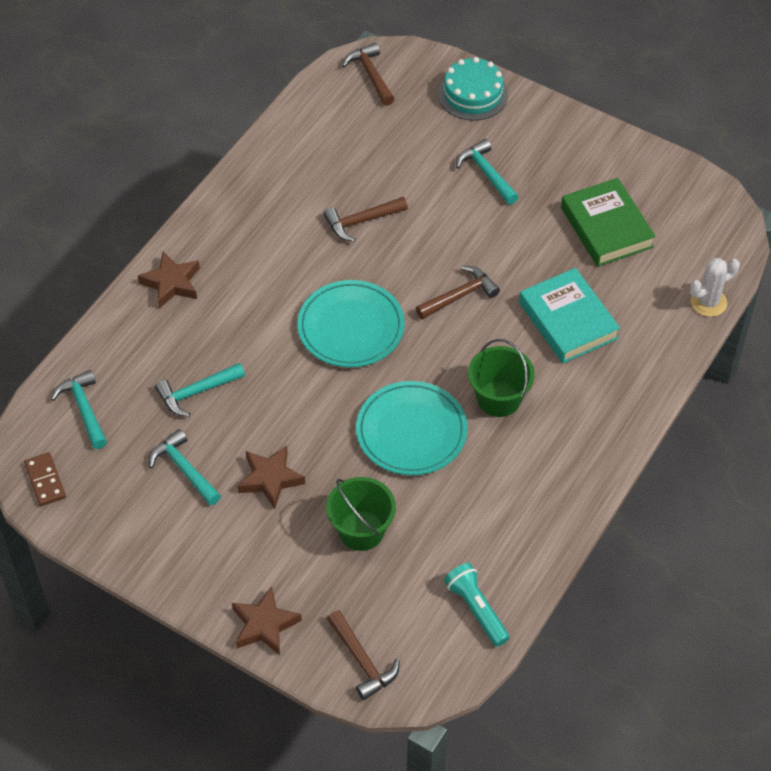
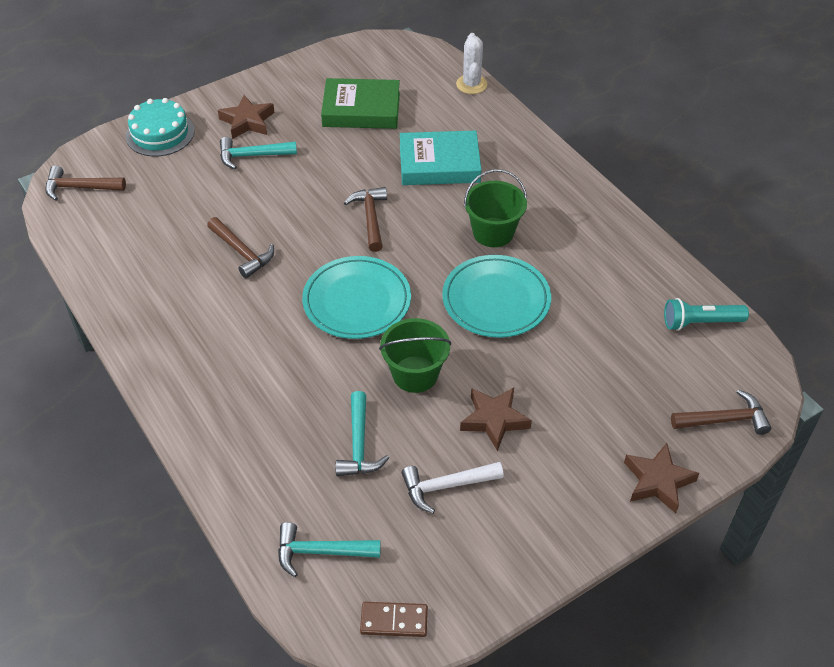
camera: 65 degrees left, 5 degrees down
(171, 283) = (210, 420): brown star -> brown star (247, 121)
(184, 469) = (446, 486): turquoise hammer -> white hammer
(361, 221) = (242, 252): brown hammer -> brown hammer turned 45 degrees counterclockwise
(361, 530) = (584, 372): green bucket -> green bucket (415, 374)

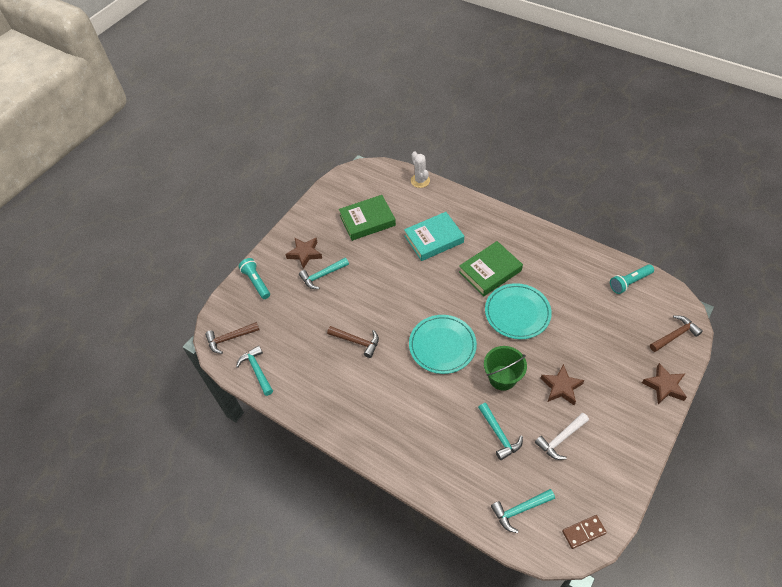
camera: 20 degrees left, 5 degrees up
(87, 237) = (257, 370): none -> turquoise hammer
(160, 133) = (256, 282): turquoise cake -> turquoise flashlight
(370, 218) = (416, 289): brown hammer -> none
(493, 232) = (490, 271): green bucket -> green book

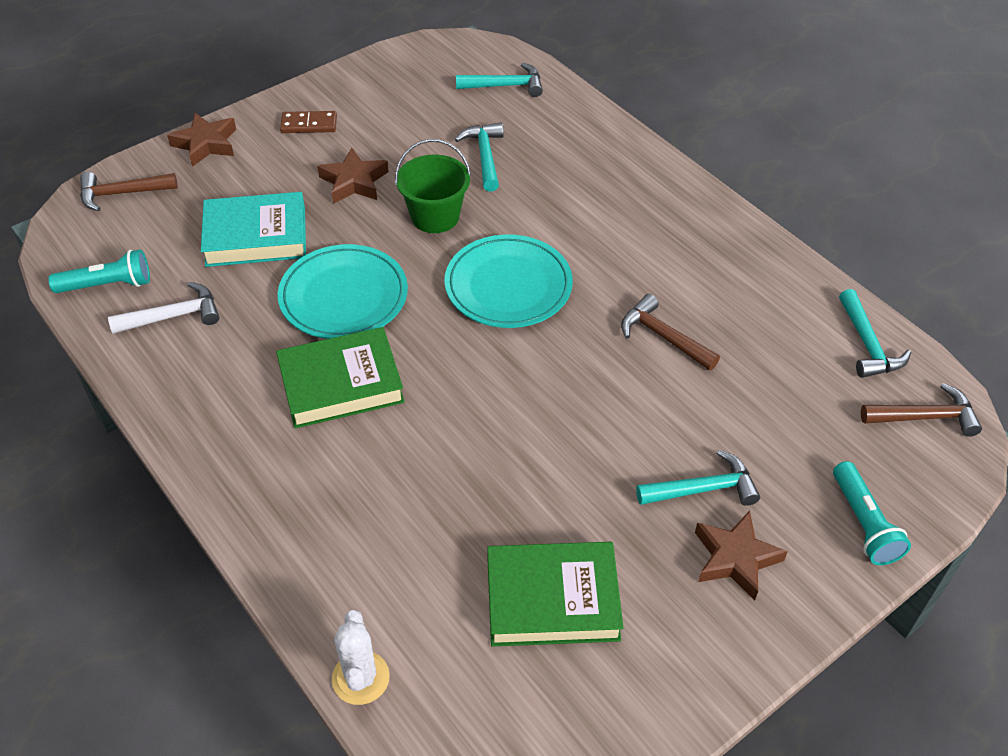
camera: 165 degrees left, 5 degrees down
(433, 239) = (416, 493): turquoise book -> turquoise book (256, 236)
(560, 439) = (401, 131): white hammer -> white hammer (174, 316)
(583, 532) = (441, 53): brown domino -> brown domino (309, 125)

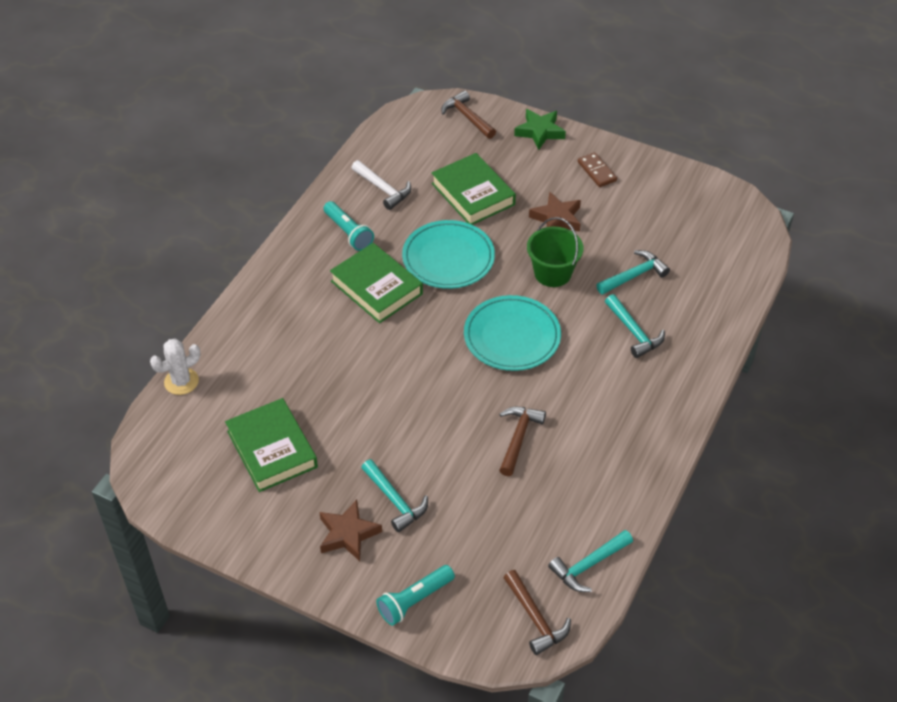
camera: 65 degrees right, 0 degrees up
(107, 285) = (389, 149): turquoise flashlight -> turquoise flashlight (348, 233)
(206, 144) = (540, 132): brown star -> green star
(256, 236) = (473, 194): turquoise book -> green book
(505, 86) = (723, 257): turquoise hammer -> turquoise hammer (634, 332)

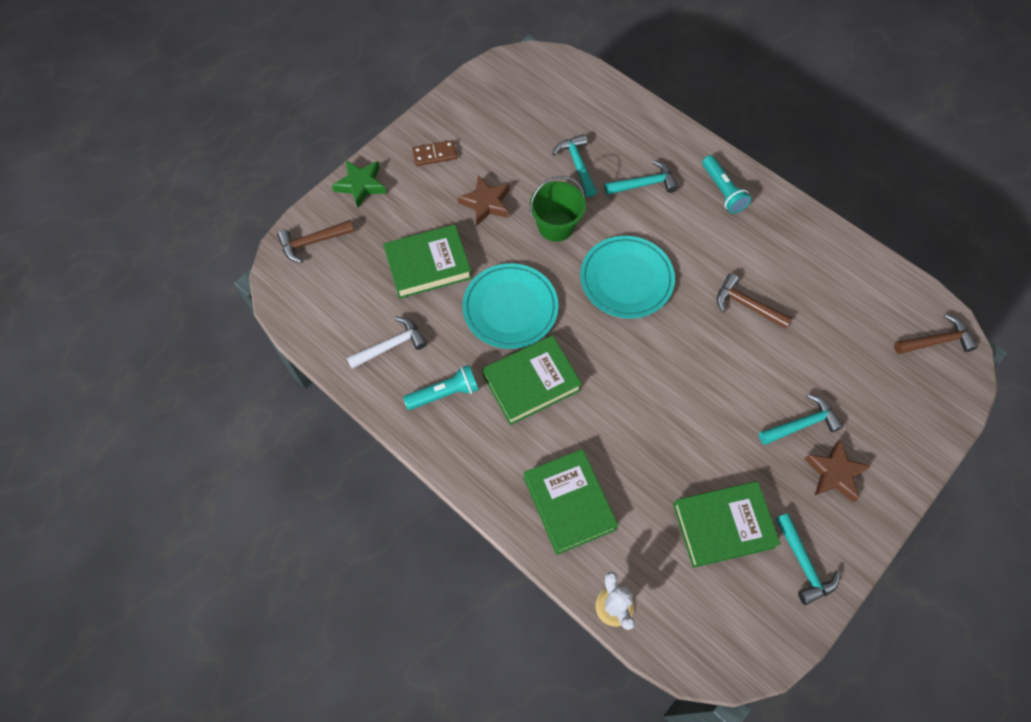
camera: 75 degrees left, 15 degrees up
(267, 335) = (569, 503): none -> green book
(414, 600) = (912, 432): turquoise flashlight -> turquoise flashlight (723, 191)
(588, 565) = (887, 288): turquoise hammer -> turquoise hammer (804, 564)

